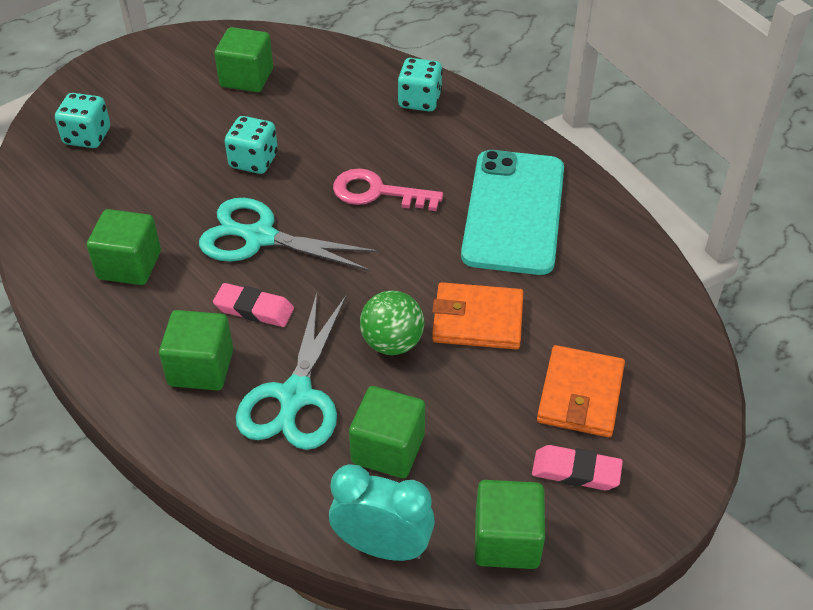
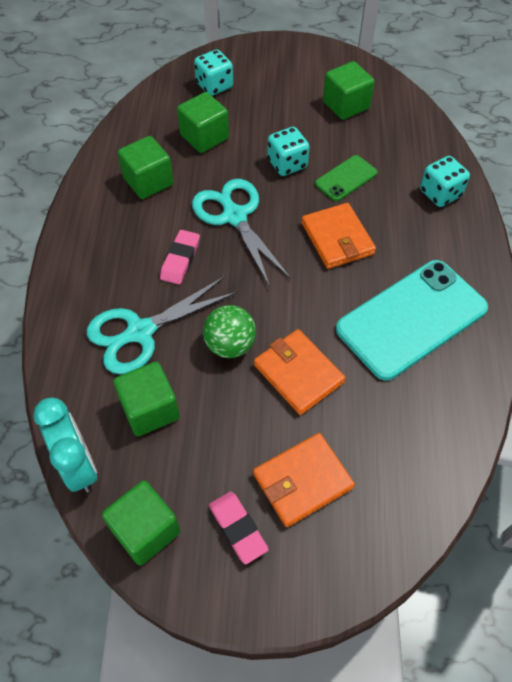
camera: 45 degrees right, 10 degrees up
(201, 368) = (114, 273): green cube -> green cube (204, 137)
(254, 309) = (180, 259): pink eraser -> pink eraser turned 45 degrees clockwise
(324, 139) = (346, 178): none -> green phone
(377, 192) = (337, 238): pink key -> orange wallet

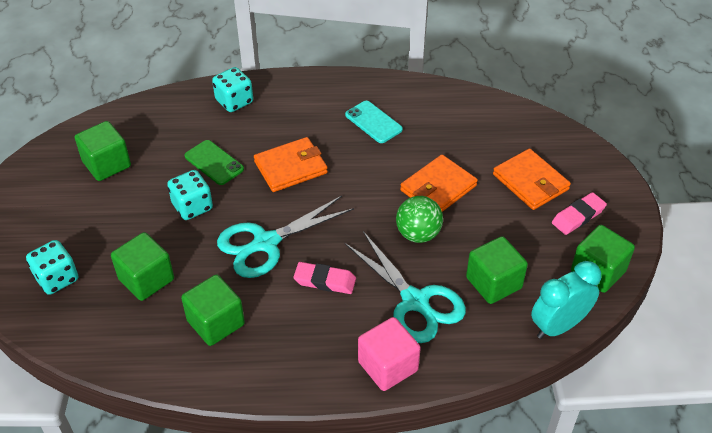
camera: 95 degrees left, 10 degrees down
(70, 302) = (388, 366): none -> pink cube
(411, 319) = (373, 122): turquoise phone -> turquoise phone, size x0.48

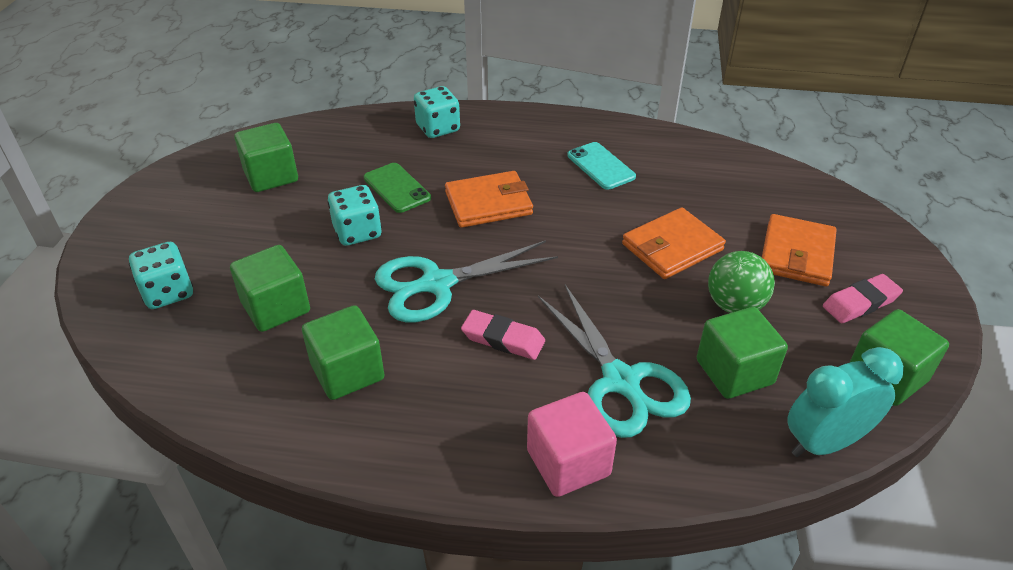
camera: 10 degrees right, 5 degrees down
(418, 234) = (637, 298): green ball -> green ball (734, 305)
(530, 182) = (796, 254): orange wallet -> orange wallet turned 45 degrees clockwise

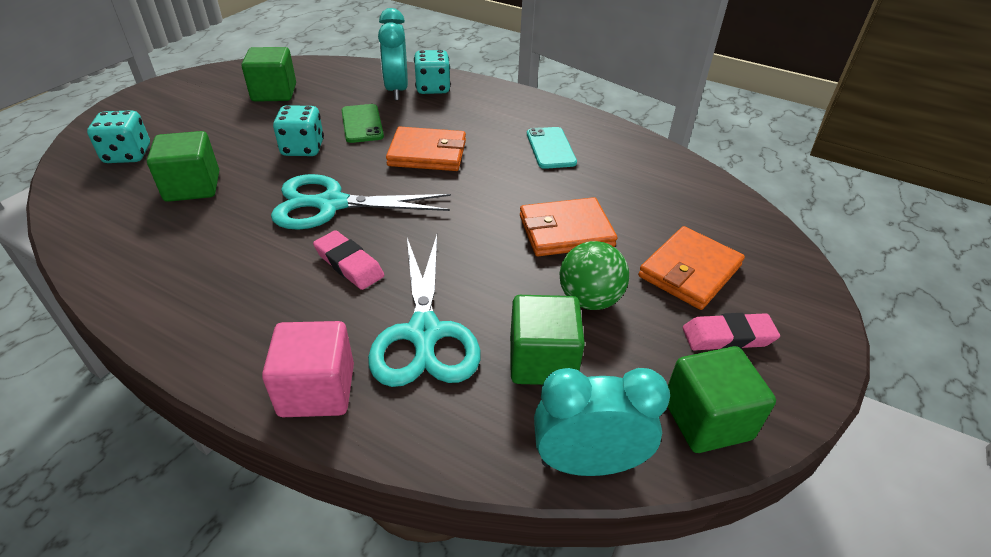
camera: 20 degrees right, 0 degrees up
(347, 372) = (202, 251): green cube -> none
(402, 140) = (397, 90): none -> turquoise clock

